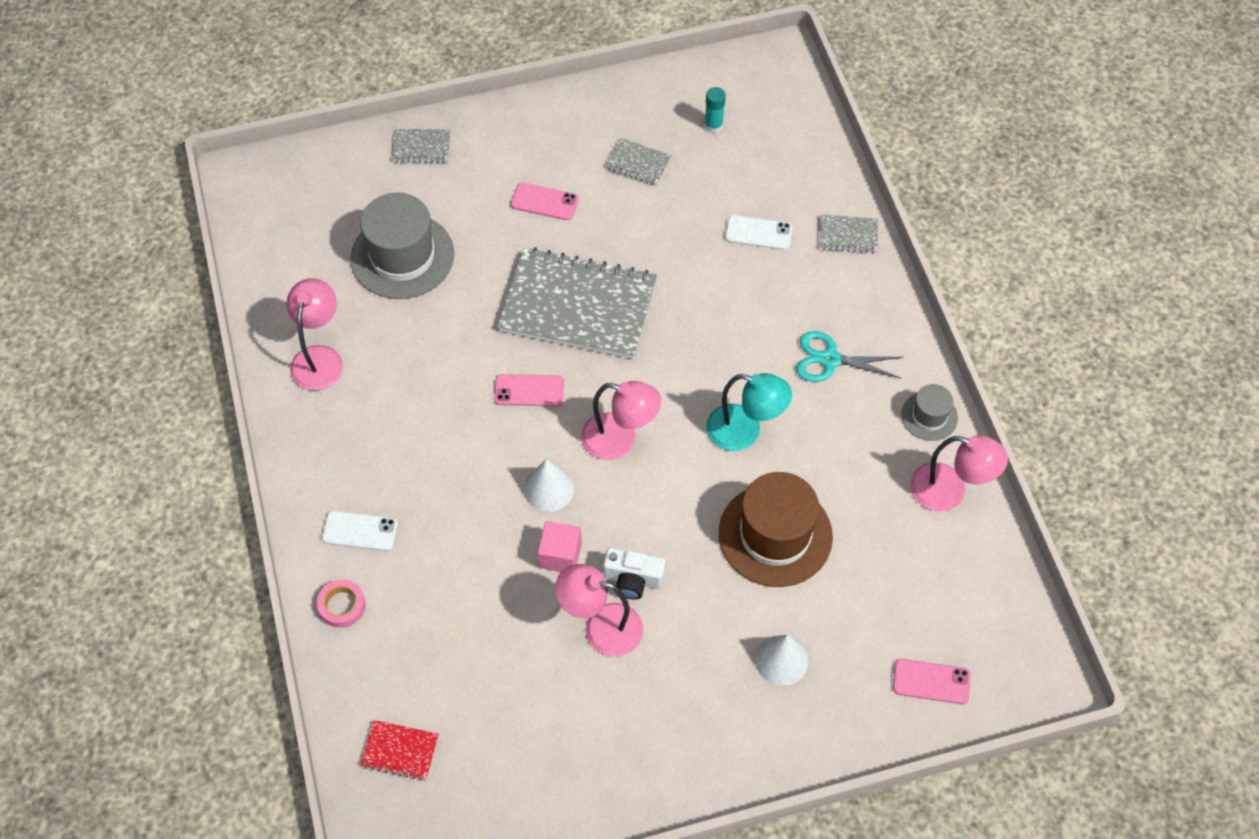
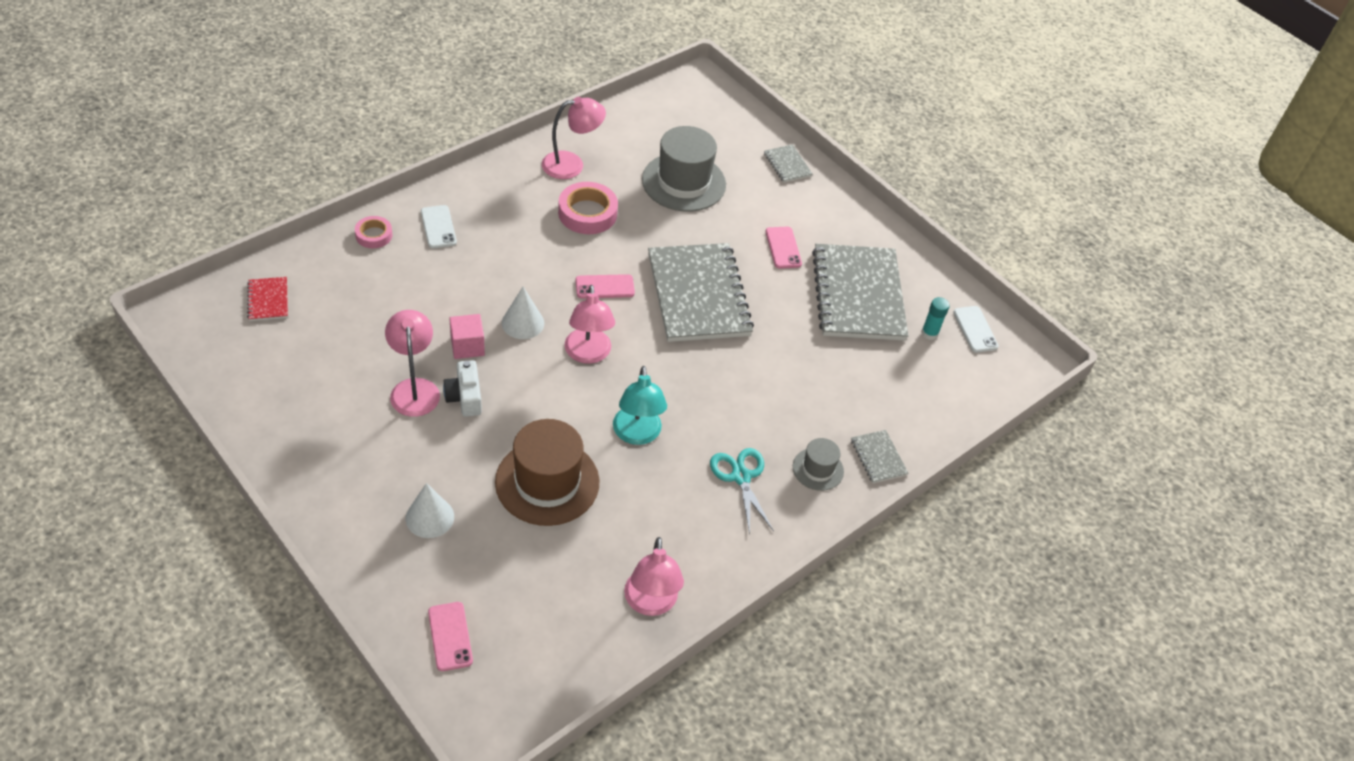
camera: 60 degrees right, 10 degrees down
(408, 369) = (587, 213): none -> pink tape
(529, 391) = (604, 287): pink phone -> pink phone turned 75 degrees counterclockwise
(638, 163) = (858, 295): grey notebook -> grey notebook, size x2.37
(758, 233) = (840, 392): white phone -> white phone (975, 329)
(929, 416) = (722, 568): grey hat -> grey hat (818, 469)

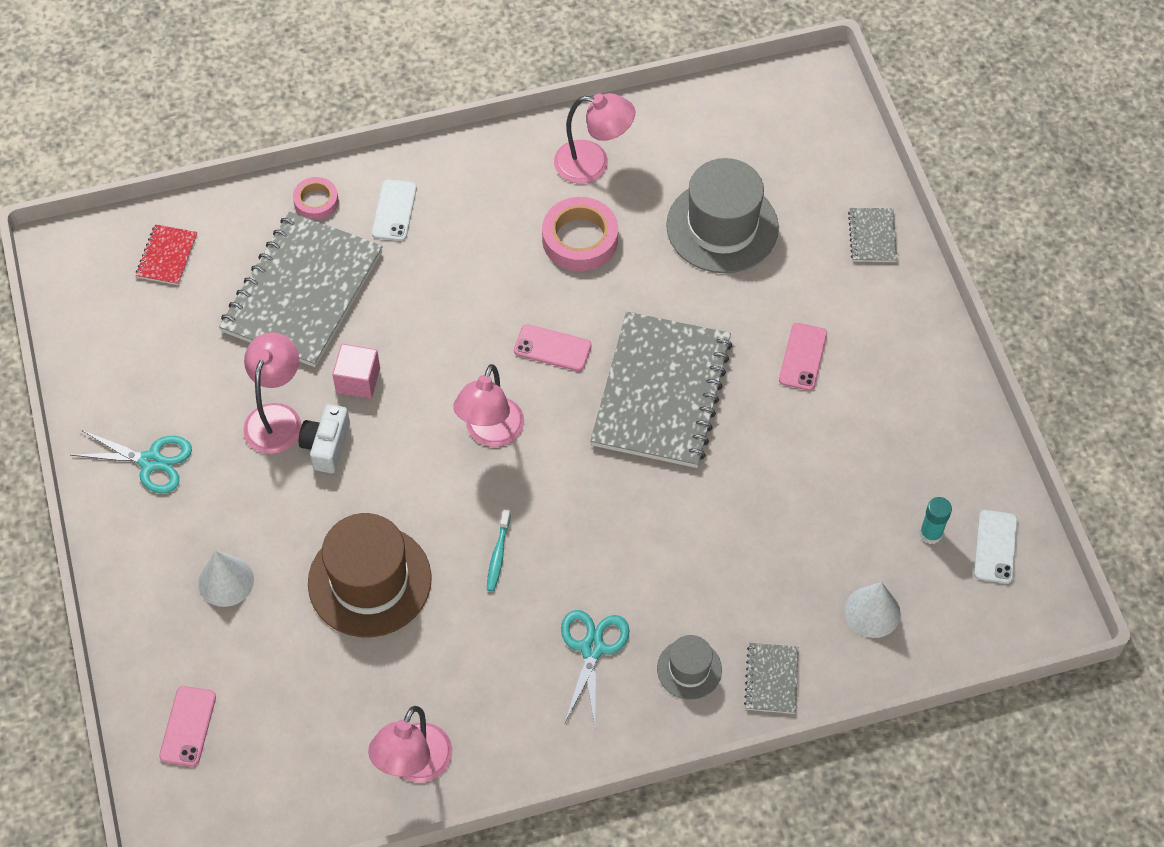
camera: 30 degrees right, 10 degrees up
(323, 448) = (151, 461): none -> turquoise scissors
(523, 323) = (434, 369): white cone -> white cone (872, 612)
(637, 434) = (498, 555): turquoise lamp -> turquoise toothbrush
(858, 295) = (865, 451): grey notebook -> grey notebook (302, 292)

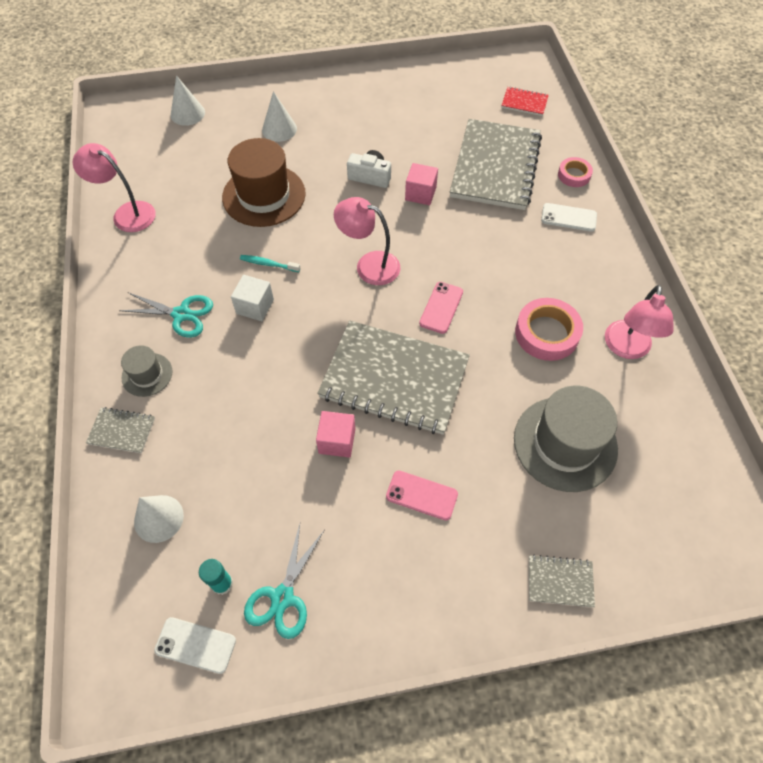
camera: 95 degrees right, 0 degrees up
(151, 461) = (369, 97): turquoise scissors -> turquoise scissors (282, 597)
(188, 726) = (187, 113): pink phone -> white cone
(276, 417) = (395, 153): pink lamp -> none
(302, 292) = (495, 166): grey notebook -> grey notebook turned 75 degrees clockwise
(571, 560) = (255, 306): none -> white cube
(751, 444) = (337, 441): none -> pink cube

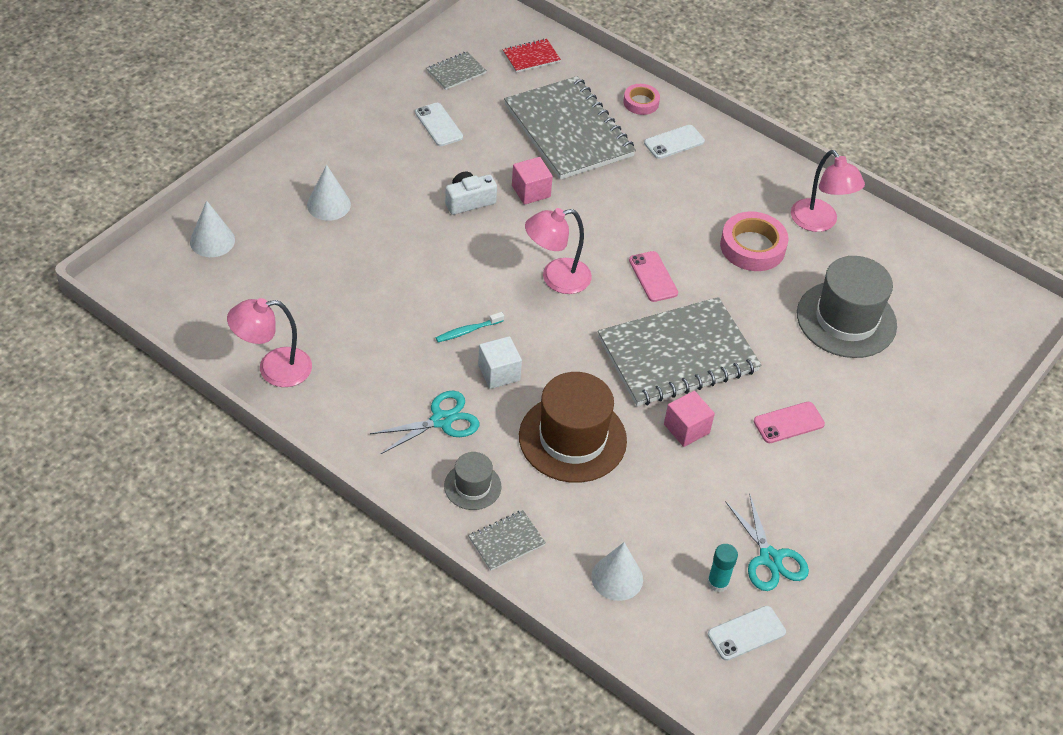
camera: 45 degrees left, 10 degrees down
(264, 195) = (390, 274): brown hat -> brown hat (572, 438)
(408, 115) = (438, 125): none -> white phone
(560, 581) = (934, 413): grey notebook -> grey notebook (456, 72)

